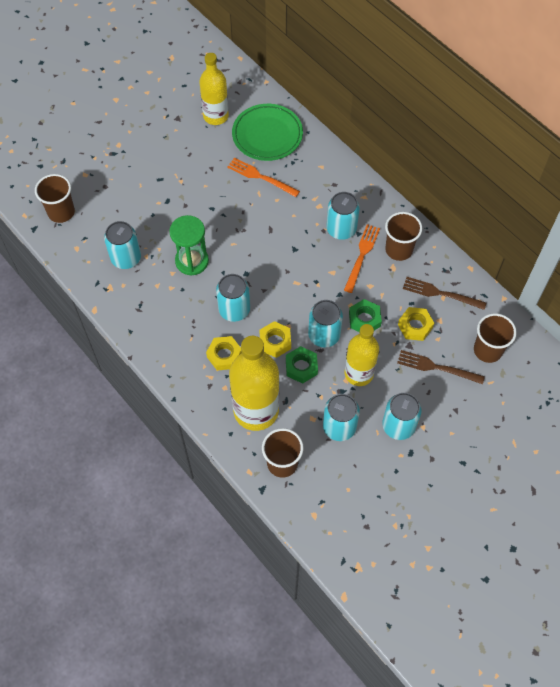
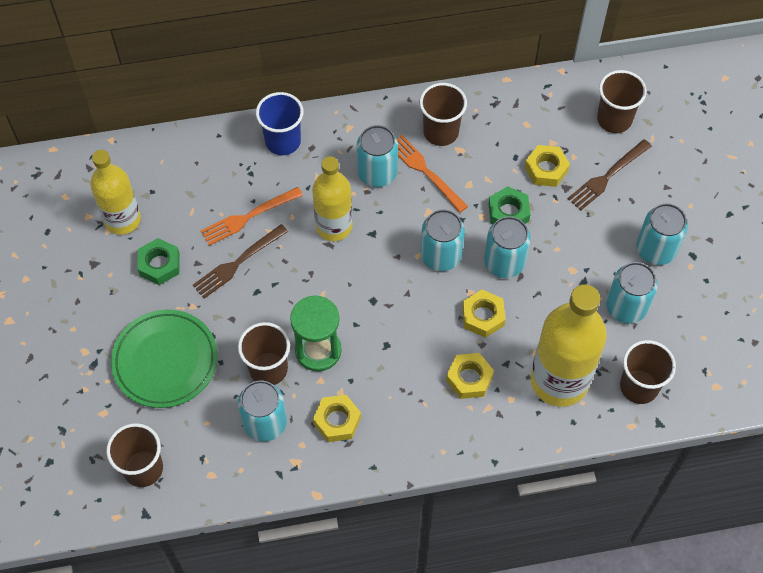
camera: 60 degrees left, 0 degrees up
(150, 295) = (337, 421): none -> yellow nut
(163, 241) = (268, 369): none -> brown cup
(234, 310) = (414, 337): turquoise can -> turquoise can (441, 255)
(267, 135) = (192, 179): green plate -> green plate (165, 361)
(301, 367) = (531, 306): green nut -> green nut (159, 264)
(327, 167) = (283, 141): none -> blue cup
(359, 373) = (572, 253): yellow bottle -> yellow bottle (334, 226)
(440, 293) = (520, 124): brown fork -> brown fork (237, 263)

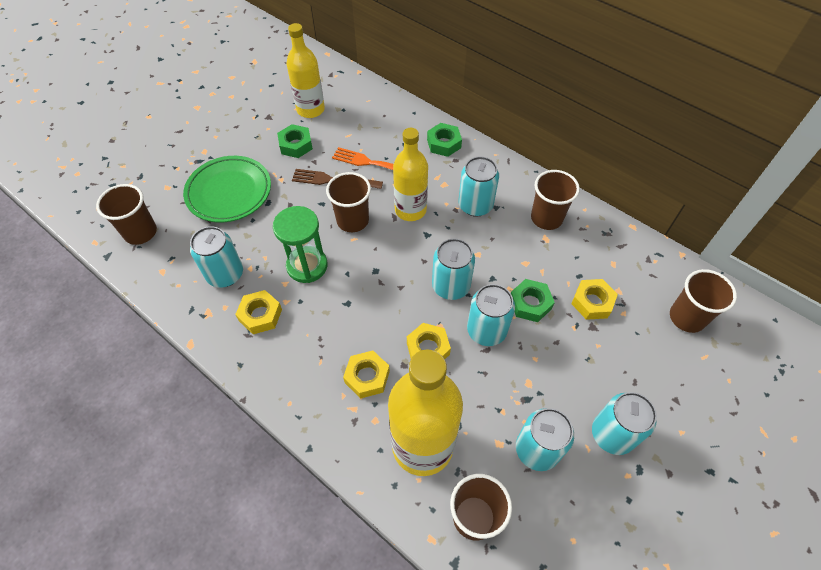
camera: 50 degrees right, 5 degrees down
(268, 369) = (268, 248): brown cup -> brown cup (352, 220)
(283, 141) = (444, 143): blue cup -> green nut
(425, 171) = (506, 230): orange fork -> none
(607, 177) = (633, 349): brown fork -> none

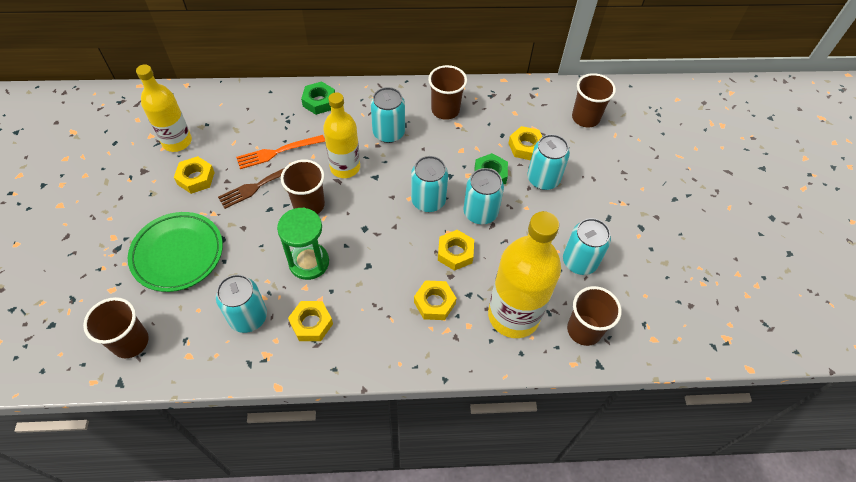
camera: 45 degrees left, 0 degrees up
(296, 145) = (196, 178): green nut -> yellow nut
(612, 434) = (610, 219): turquoise can -> turquoise can (543, 179)

